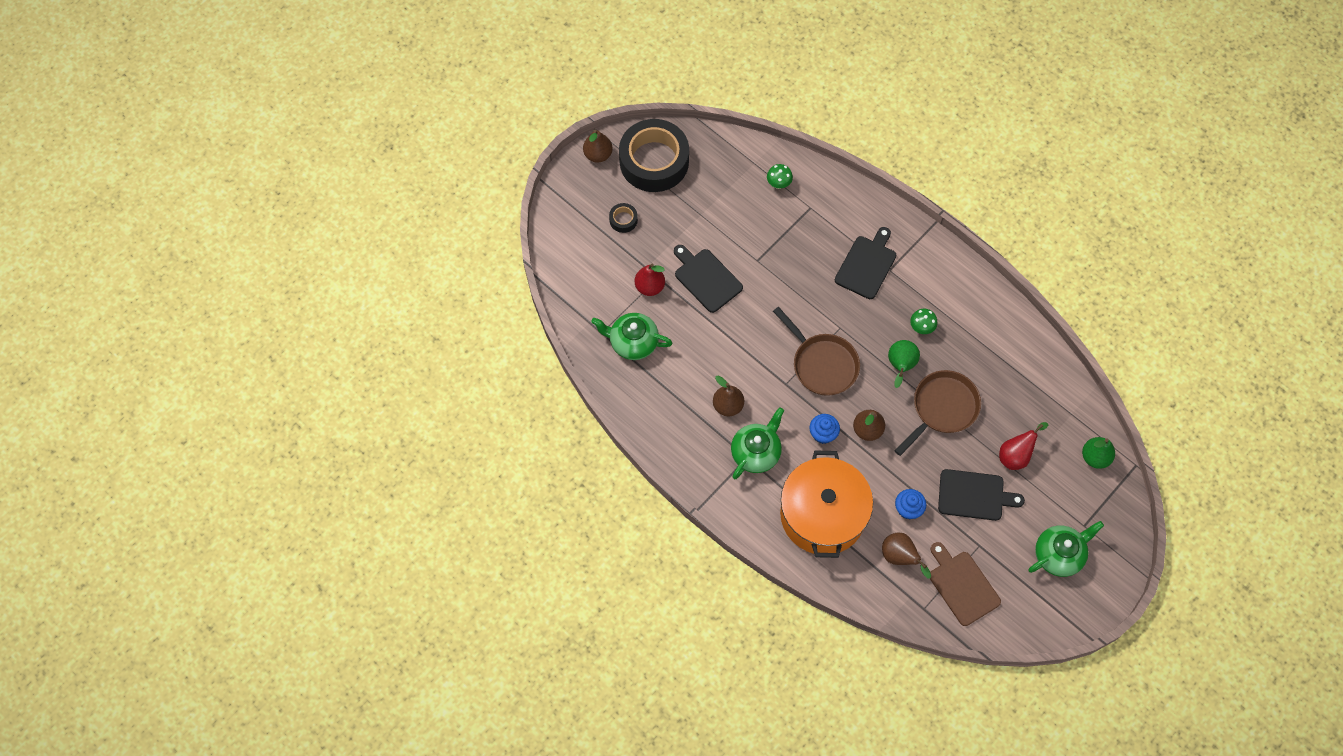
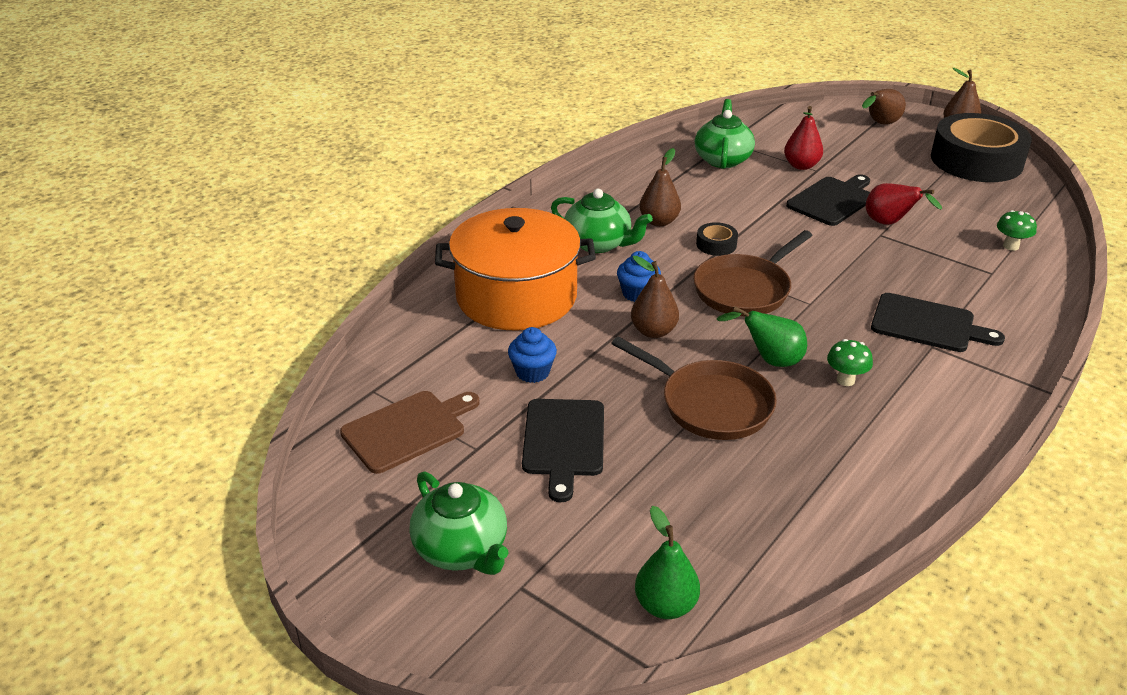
camera: 85 degrees right, 30 degrees down
(623, 220) = (881, 146): black tape -> black tape (716, 244)
(900, 557) = (454, 366): brown pear -> brown pear (880, 124)
(1016, 455) = (646, 492): red pear -> red pear (890, 223)

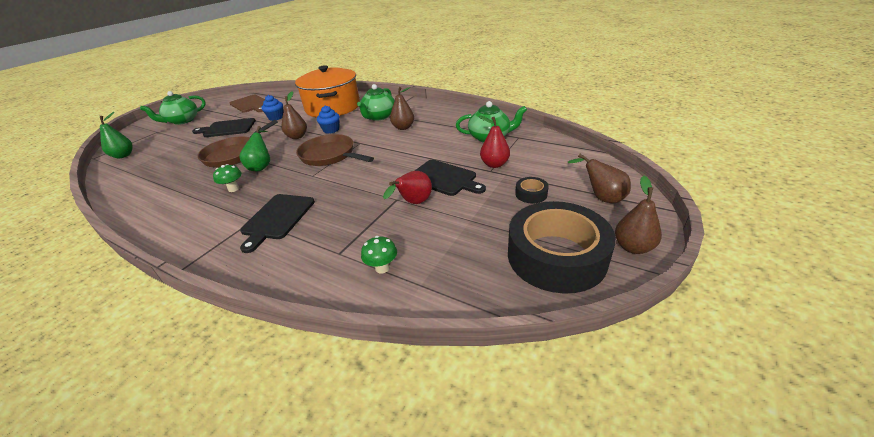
camera: 85 degrees right, 0 degrees up
(716, 244) = (379, 144): black tape -> black tape (531, 194)

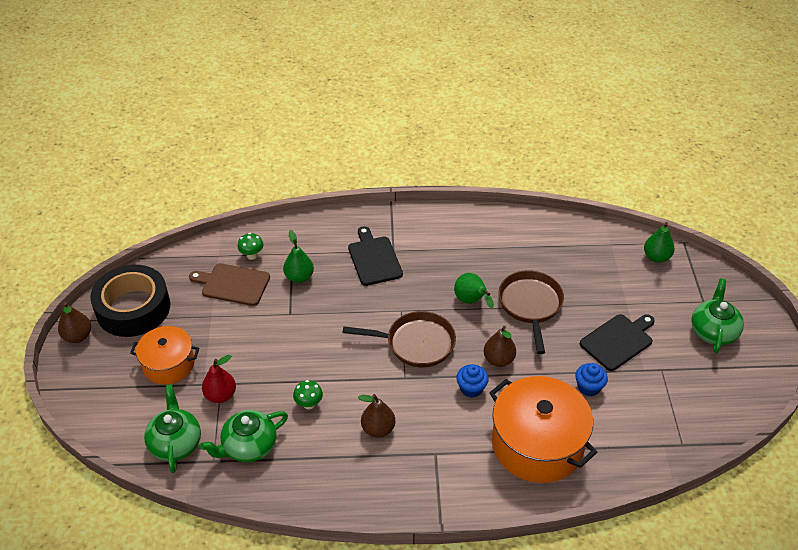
camera: 145 degrees right, 10 degrees up
(233, 189) = (457, 268): green mushroom -> green mushroom (309, 404)
(251, 104) = (685, 405): brown cutting board -> brown cutting board (233, 284)
(357, 226) = (299, 277): none -> green pear
(378, 117) = (437, 443): green teapot -> green teapot (175, 443)
(413, 203) = (270, 315): red pear -> none
(444, 178) = (262, 355): black cutting board -> none
(531, 194) = (168, 364): black tape -> orange pot
(601, 197) = (103, 383): brown pear -> none

